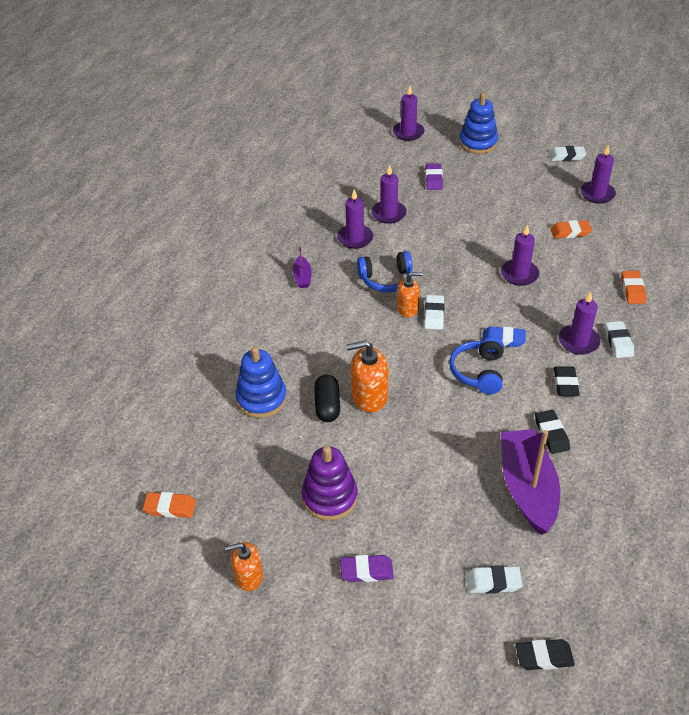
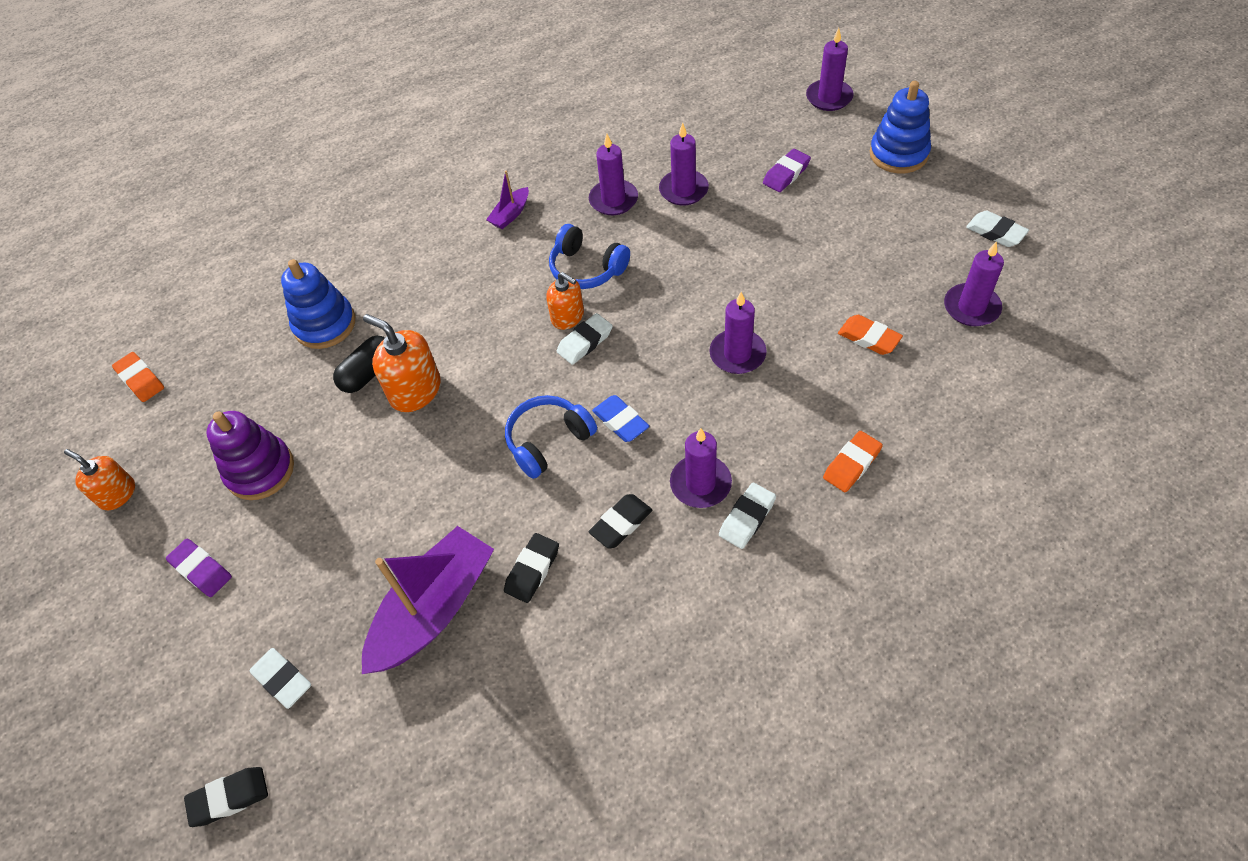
camera: 45 degrees right, 10 degrees up
(544, 657) = (229, 798): black eraser -> black eraser turned 60 degrees counterclockwise

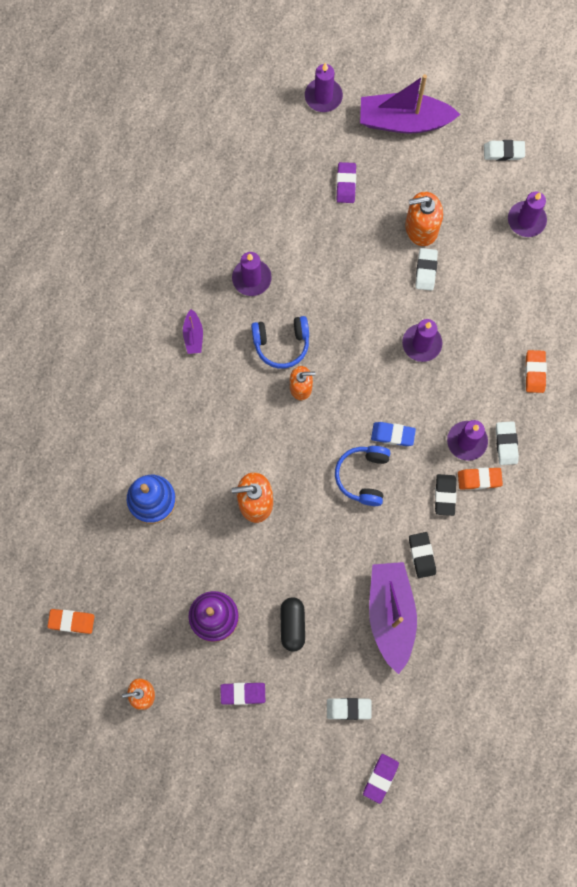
camera: 45 degrees left, 20 degrees up
(229, 798) = (380, 778): black eraser -> purple eraser
(368, 373) = (215, 511): black capsule -> black capsule (292, 625)
(585, 342) = (327, 397): white eraser -> white eraser (426, 270)
(683, 190) = (291, 240): purple candle -> none
(835, 250) = (421, 228): none -> orange soap dispenser
(869, 338) = (485, 281): orange eraser -> orange eraser (479, 479)
(898, 154) = (404, 121): blue stacking toy -> purple boat

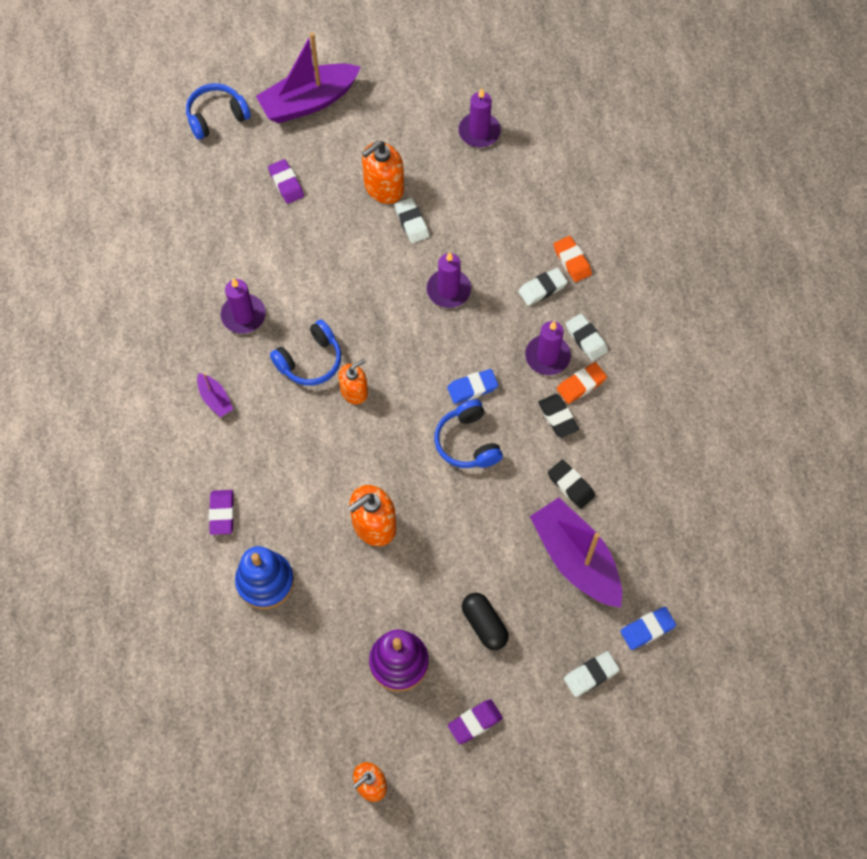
camera: 30 degrees left, 10 degrees down
(71, 621) = (250, 753): orange eraser -> none
(323, 96) = (216, 117): purple candle -> blue headphones
(380, 778) = (665, 725): purple eraser -> purple eraser (222, 513)
(412, 699) = (647, 629): none -> blue eraser
(503, 152) = (420, 83): white eraser -> white eraser (542, 288)

